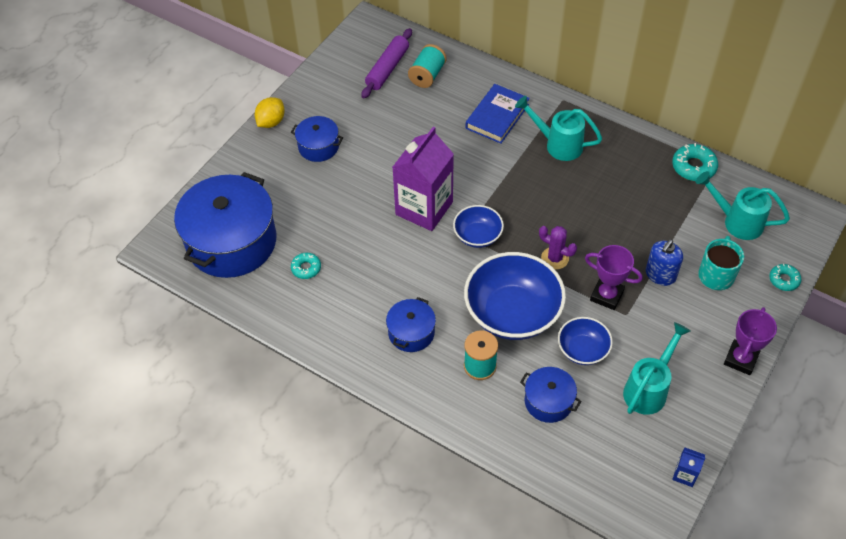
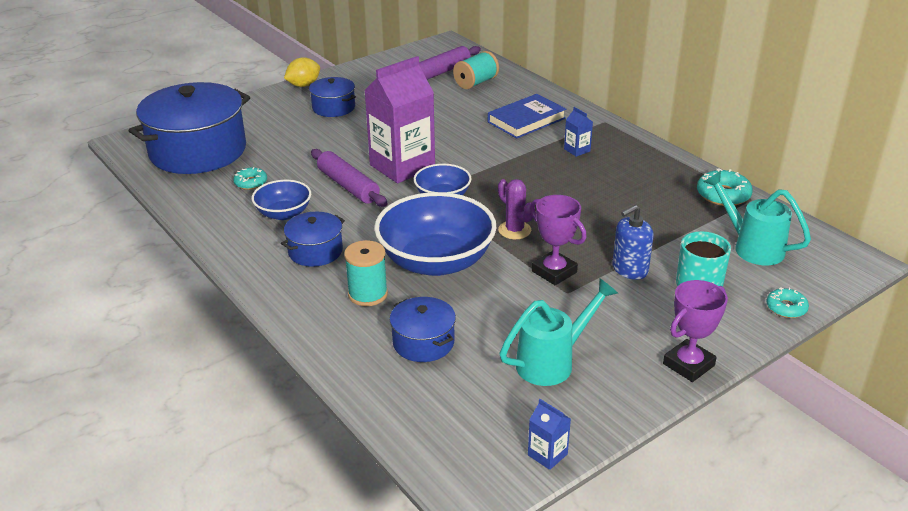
camera: 20 degrees right, 20 degrees down
(392, 247) = (348, 186): none -> purple rolling pin
(557, 144) = (577, 150): turquoise watering can -> blue carton
(582, 350) = (495, 309): blue bowl -> blue bowl (283, 213)

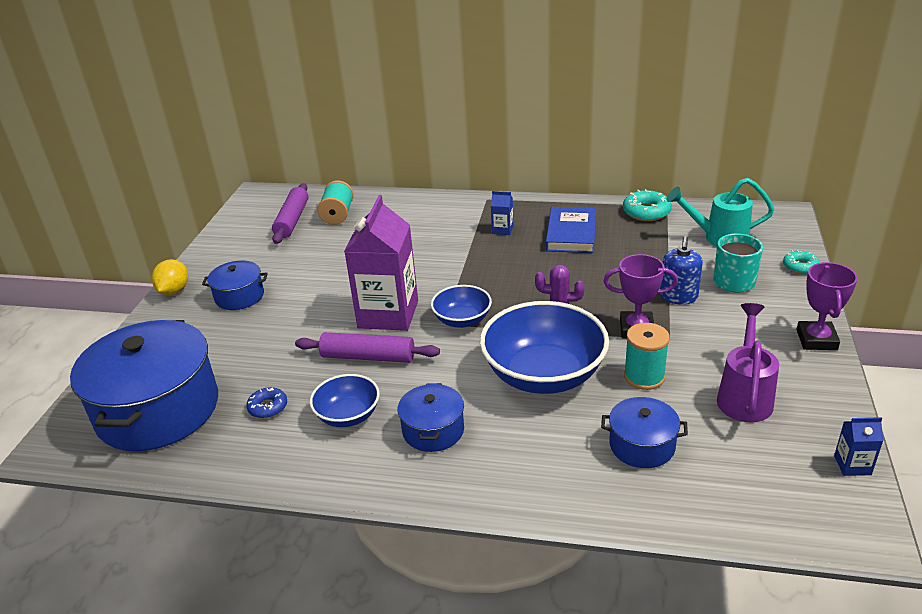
camera: 40 degrees left, 0 degrees up
(251, 183) = (268, 407): turquoise donut -> blue donut
(368, 294) = (537, 437): turquoise spool -> turquoise spool (644, 377)
(526, 120) = (428, 226): blue book -> blue book (571, 234)
(553, 362) = (744, 395): turquoise watering can -> purple watering can

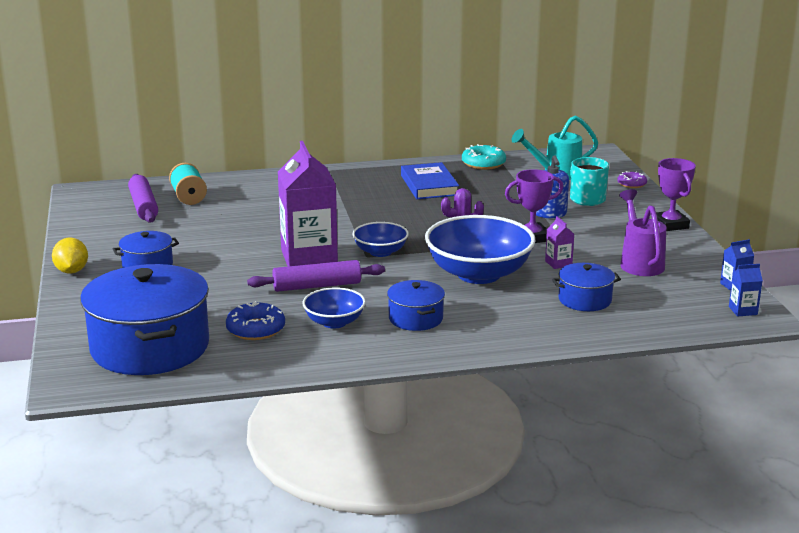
camera: 25 degrees left, 10 degrees down
(268, 407) = (256, 329): blue donut -> blue donut, size x1.57
(502, 230) = (364, 189): blue carton -> blue carton (743, 310)
(644, 377) = (558, 263): turquoise spool -> purple carton
(800, 266) = (631, 184): turquoise donut -> purple donut

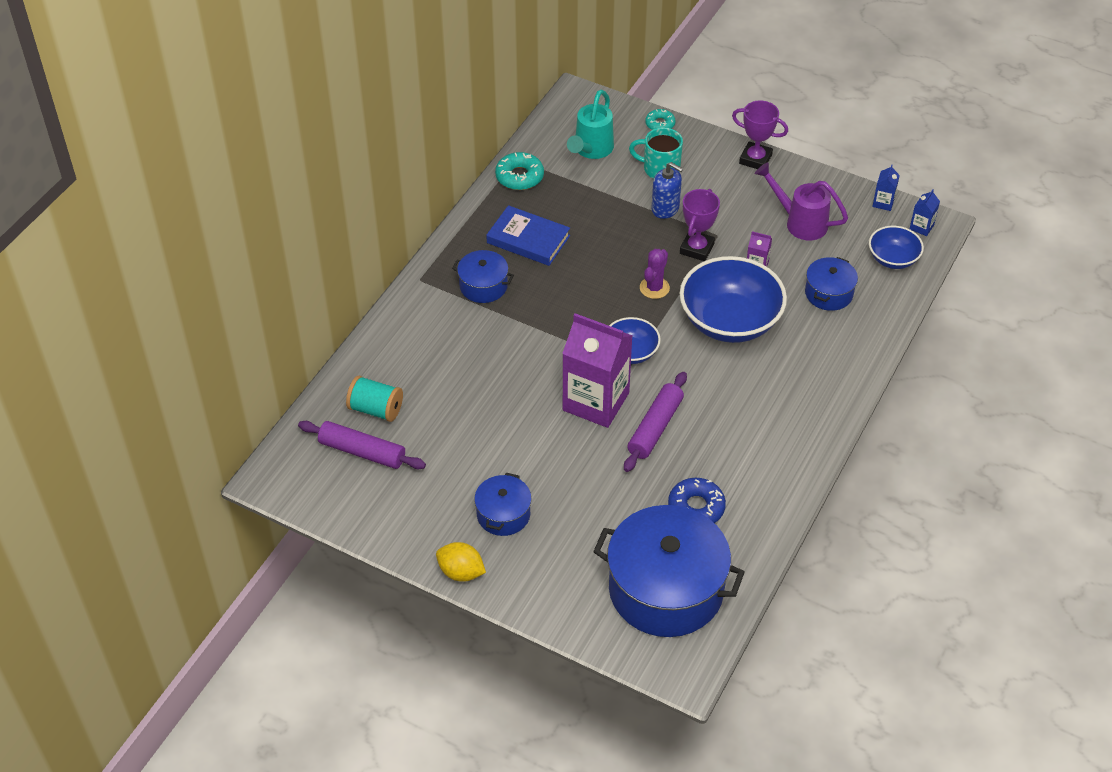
camera: 50 degrees left, 25 degrees up
(334, 322) = (729, 454): blue bowl -> blue bowl (893, 259)
(415, 318) = (768, 404): blue pot -> blue pot (483, 286)
(631, 184) = (660, 124): purple donut -> turquoise donut

